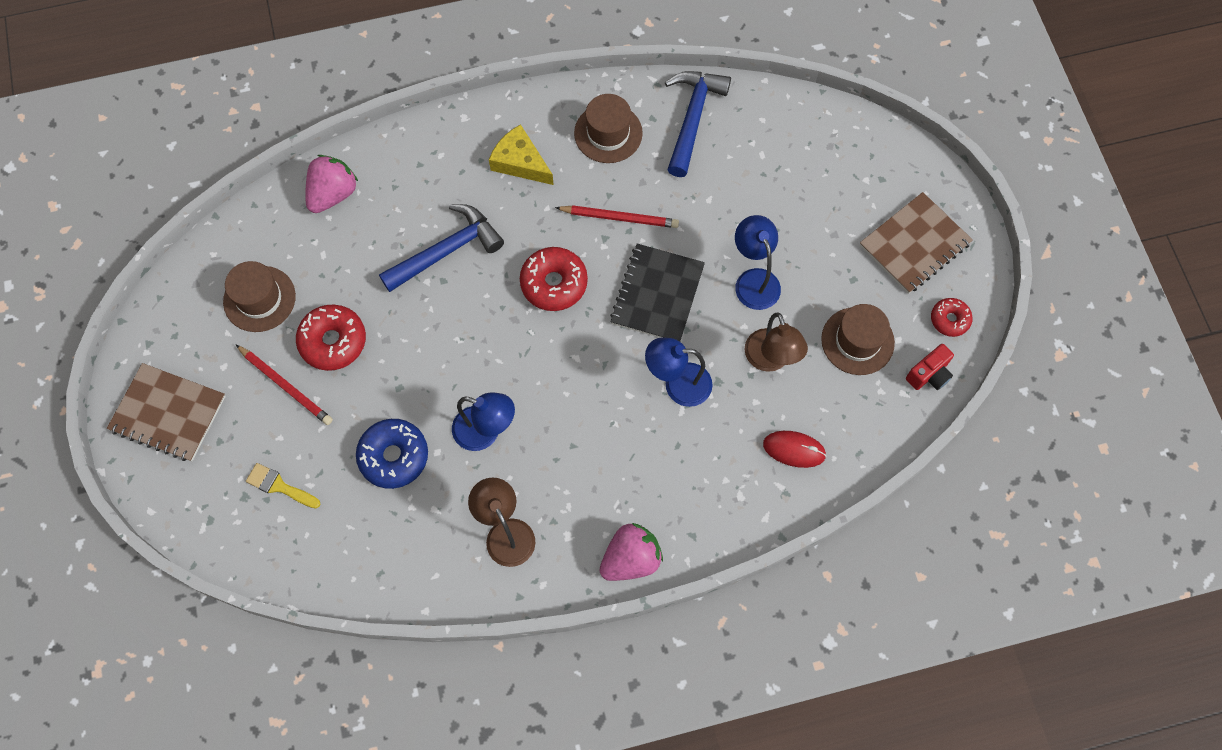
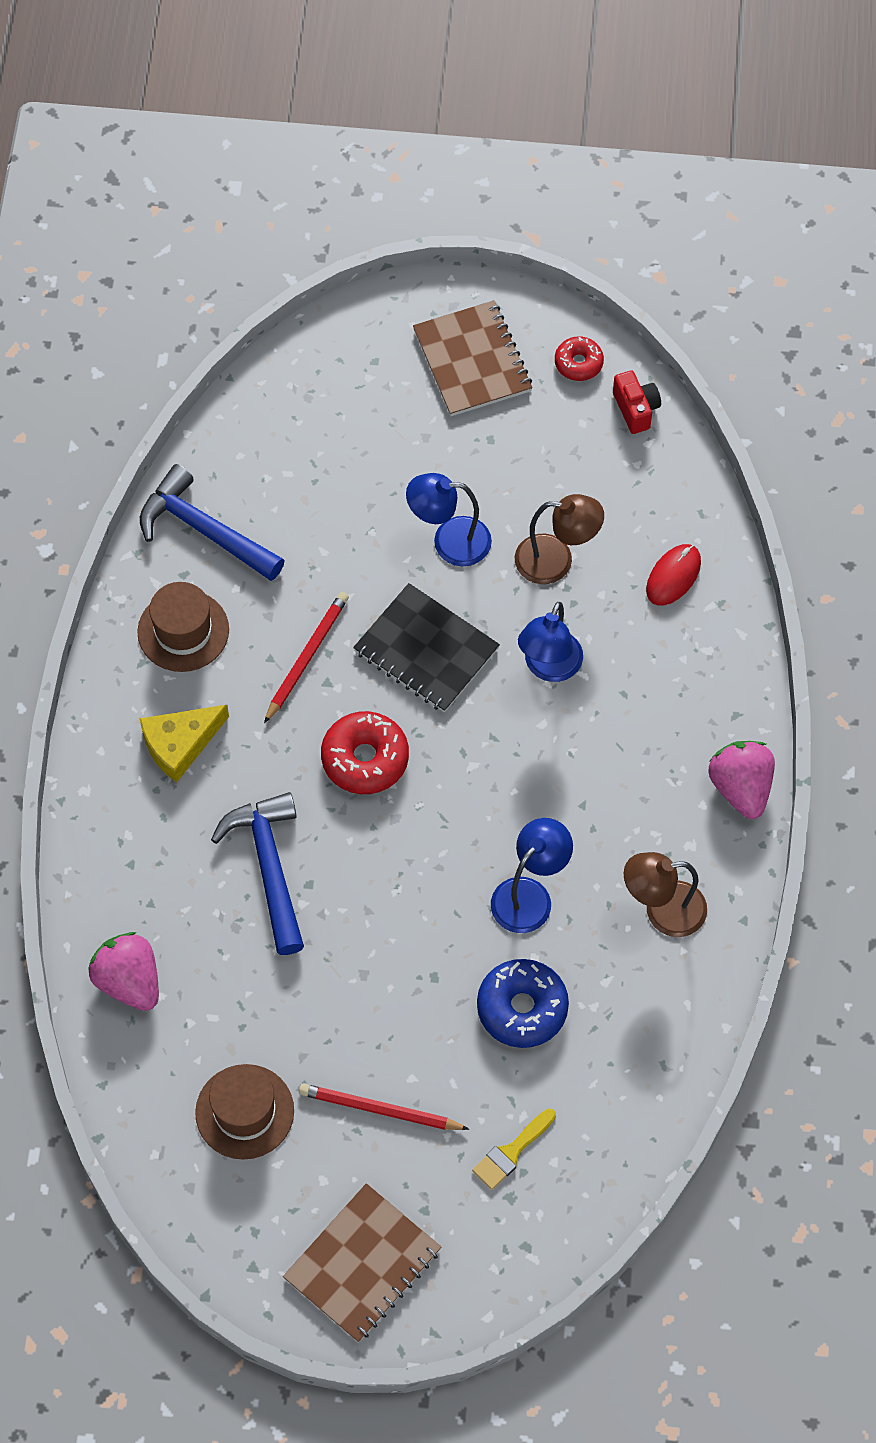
camera: 70 degrees left, 5 degrees down
(286, 386) = (380, 1110): red pencil -> red pencil turned 135 degrees counterclockwise
(333, 341) = (341, 1037): red donut -> none
(857, 341) = (568, 464): brown hat -> none

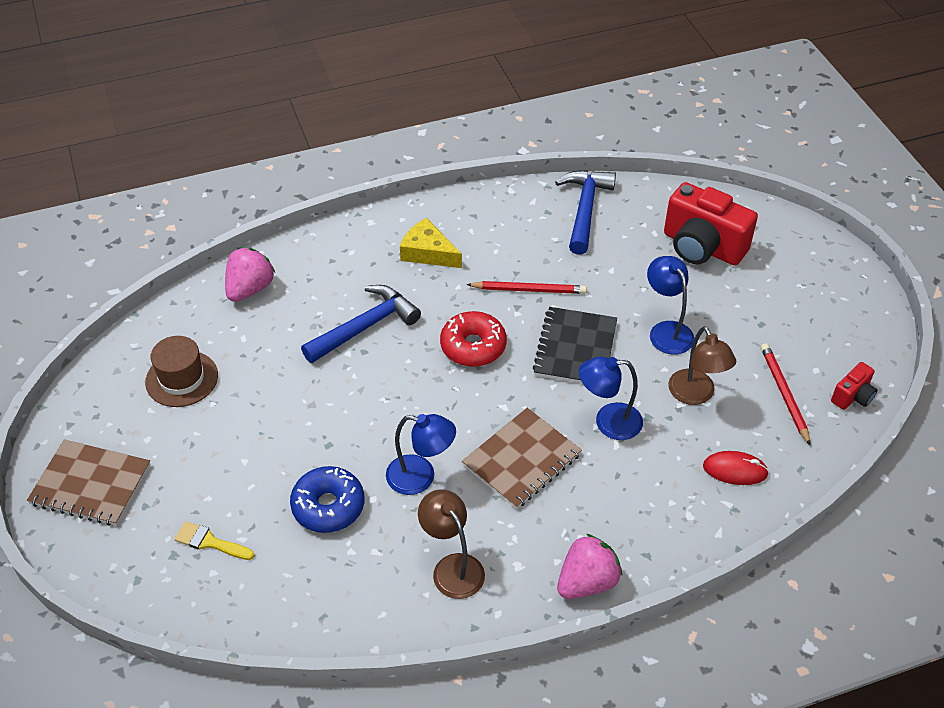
camera: 65 degrees right, 15 degrees down
(183, 631) = (508, 225): brown hat -> none
(340, 434) = (702, 247): none -> red camera
(380, 1110) = (212, 451): red pencil -> red pencil (784, 394)
(472, 361) = (813, 292): brown notebook -> brown notebook (522, 460)
(578, 363) = (861, 350): red donut -> none

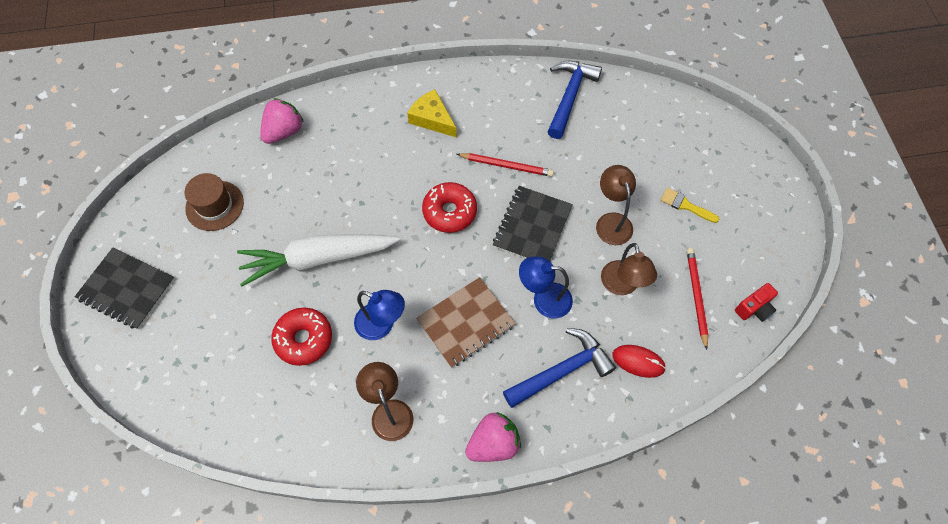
camera: 10 degrees right, 15 degrees up
(90, 485) = (127, 289): brown notebook -> black notebook
(210, 542) = (206, 355): yellow brush -> yellow brush (685, 205)
(324, 418) = (318, 259): none -> white carrot
(328, 506) = (304, 339): blue donut -> red donut
(365, 327) = (367, 180): blue hammer -> blue hammer (562, 370)
(666, 331) = (611, 221): blue lamp -> brown lamp
(702, 247) = (660, 146): red camera -> none

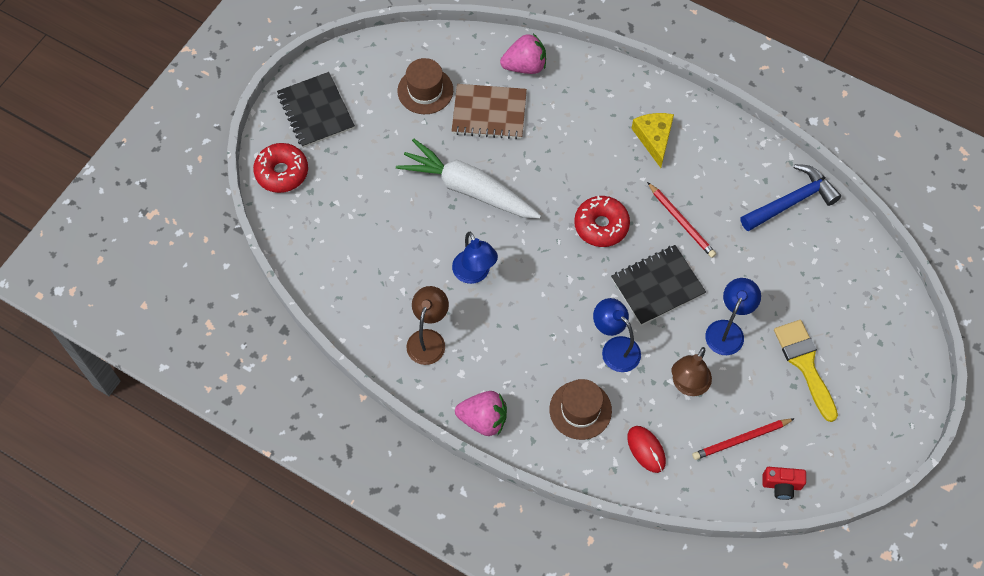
camera: 40 degrees right, 0 degrees up
(304, 339) = (410, 241): red donut -> red donut (282, 172)
(466, 323) = (538, 320): brown notebook -> brown notebook (489, 113)
(562, 370) = (580, 410): blue hammer -> brown hat
(611, 221) = (727, 330): brown lamp -> blue lamp
(685, 205) = (805, 364): yellow brush -> yellow brush, size x1.71
(696, 297) = (741, 440): red pencil -> red pencil turned 150 degrees counterclockwise

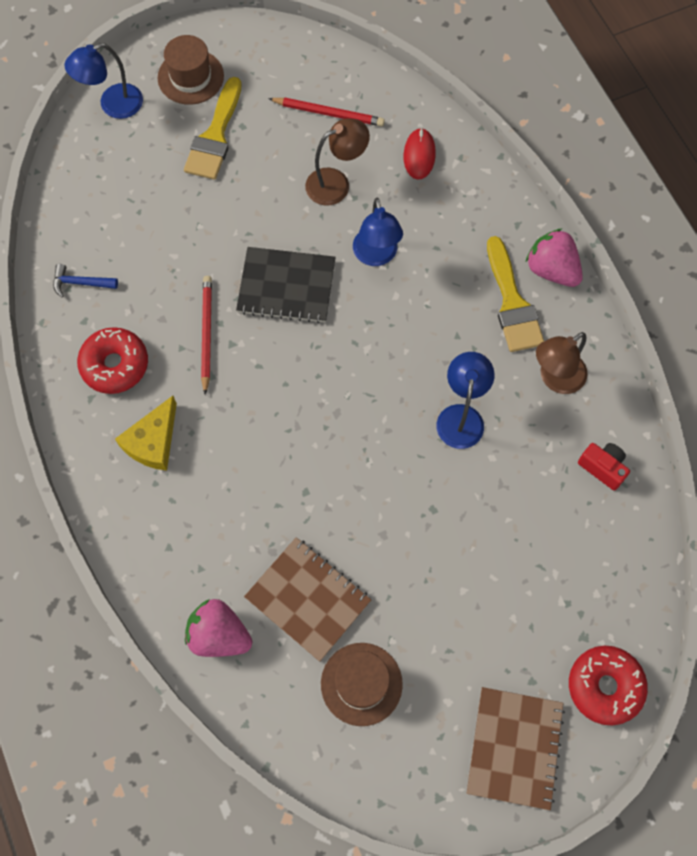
camera: 145 degrees left, 5 degrees up
(315, 111) = (514, 748): black notebook -> brown notebook
(468, 188) = (400, 518): white carrot -> none
(494, 375) = (512, 303): none -> yellow brush
(580, 410) = (453, 223): brown hat -> brown hat (190, 77)
(601, 225) = (290, 382): red donut -> red donut (115, 365)
(727, 330) = (256, 206): blue lamp -> blue lamp (113, 105)
(781, 485) = (326, 61): red camera -> red camera (602, 468)
(791, 201) = (81, 283): blue hammer -> blue hammer, size x0.52

